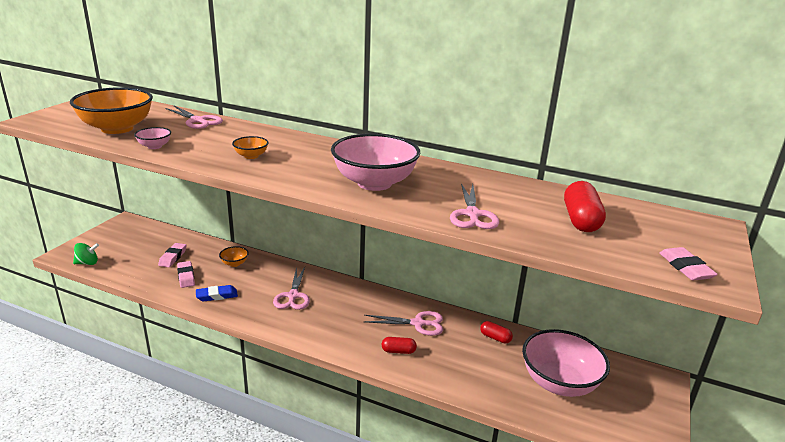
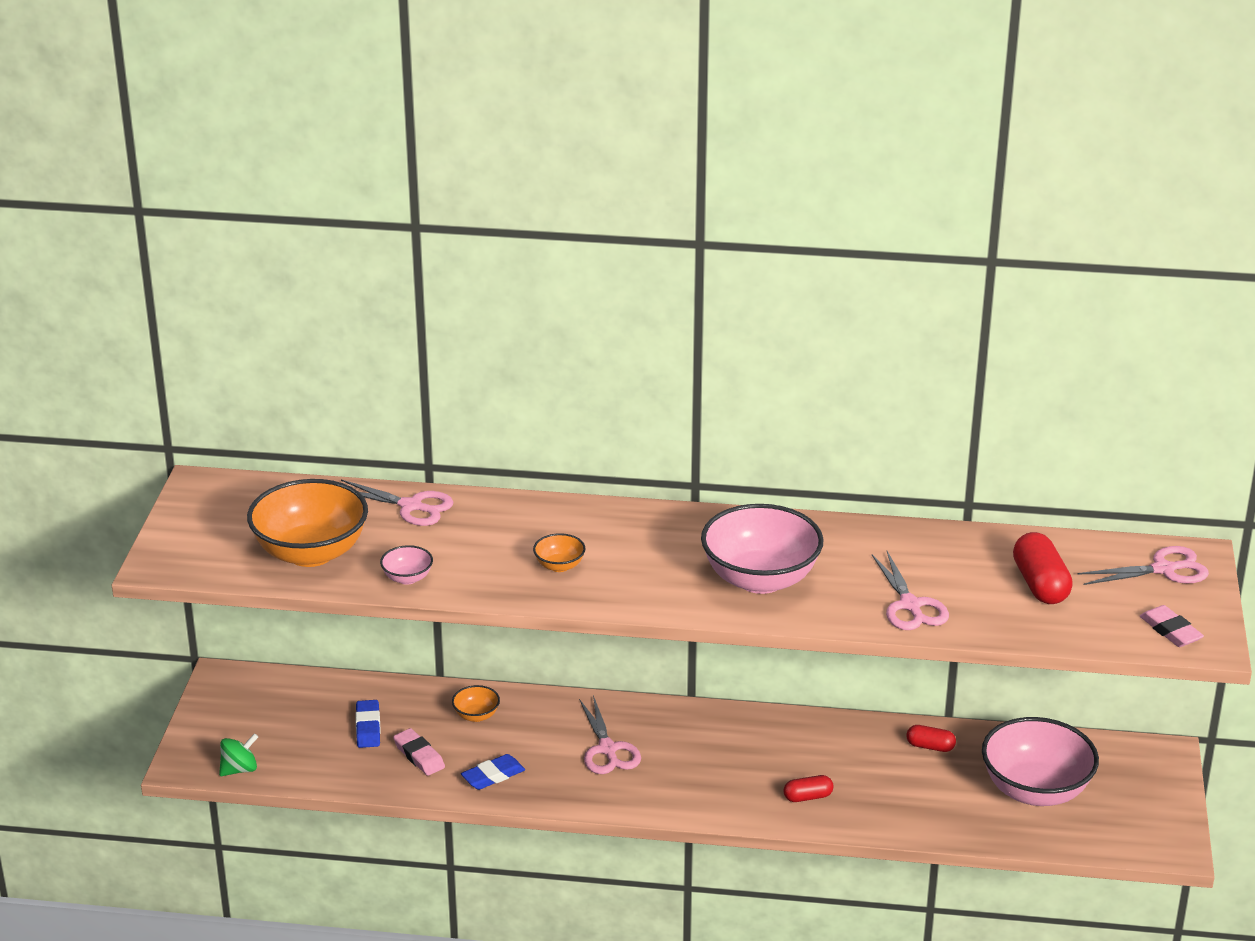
camera: 15 degrees left, 5 degrees up
(173, 257) = (368, 727): pink eraser -> blue eraser
(418, 323) = (814, 750): pink scissors -> pink scissors (1163, 569)

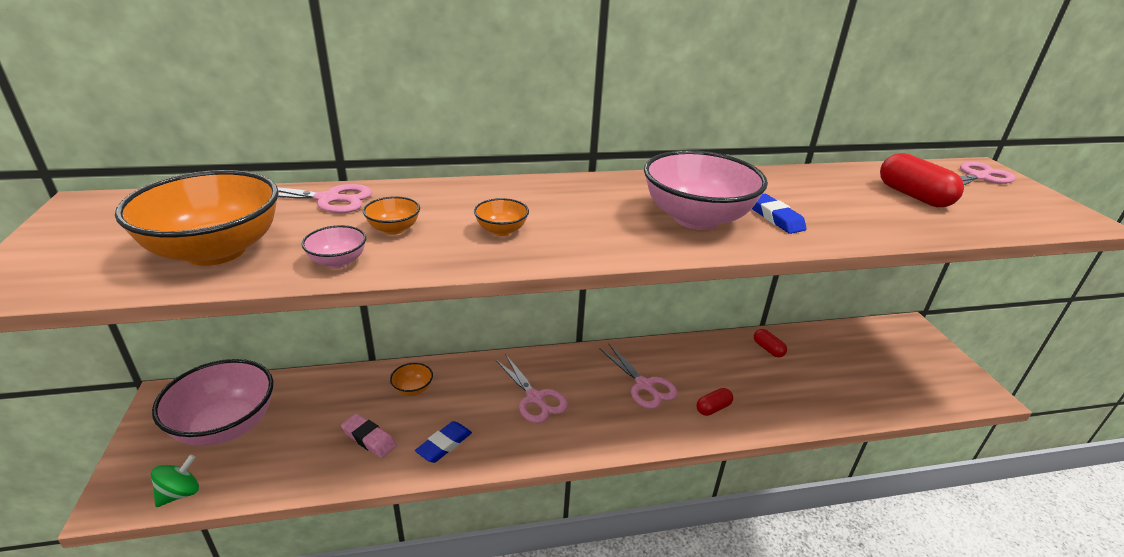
camera: 20 degrees left, 0 degrees up
(368, 727) = (315, 419): blue eraser -> blue eraser (775, 218)
(462, 550) = (394, 229): none -> orange bowl
(910, 605) = (839, 222): pink scissors -> pink scissors (644, 385)
(930, 746) = (768, 349): red capsule -> red capsule turned 60 degrees clockwise
(1035, 790) = (861, 368): pink bowl -> pink bowl (226, 426)
(1170, 631) = (1047, 215): pink eraser -> none

